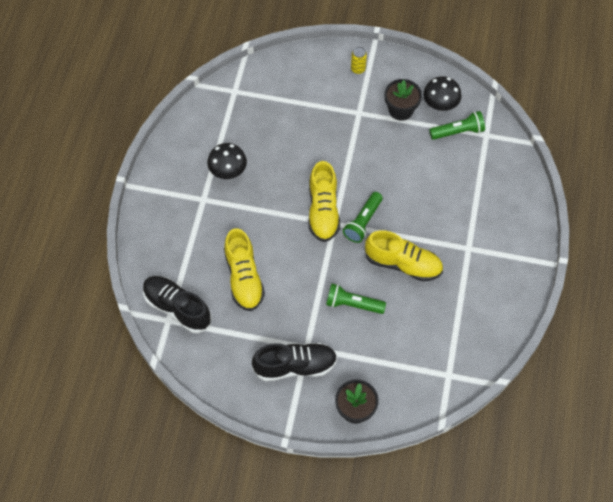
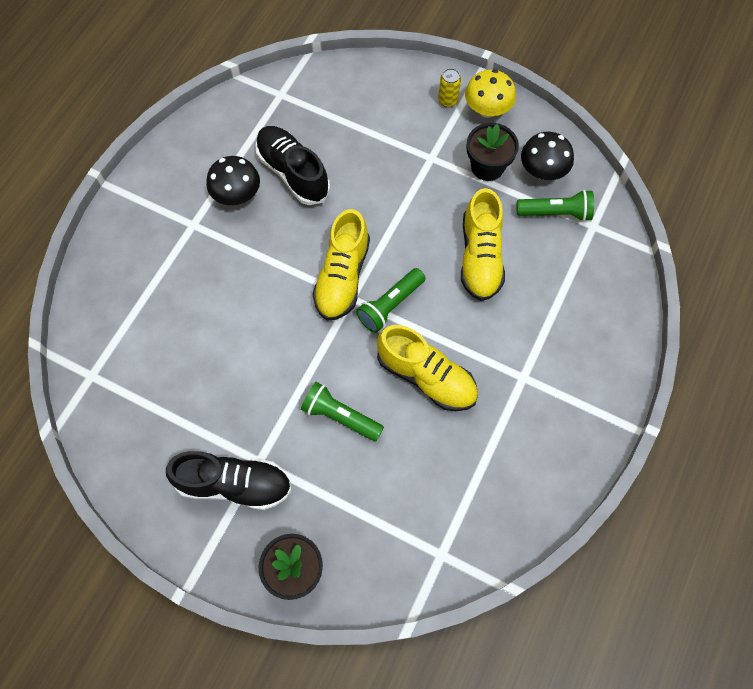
camera: 15 degrees right, 5 degrees up
(177, 308) = (108, 362): black shoe -> black shoe (293, 173)
(244, 278) = (208, 342): yellow shoe -> yellow shoe (480, 257)
(388, 69) = (487, 109): none -> yellow mushroom

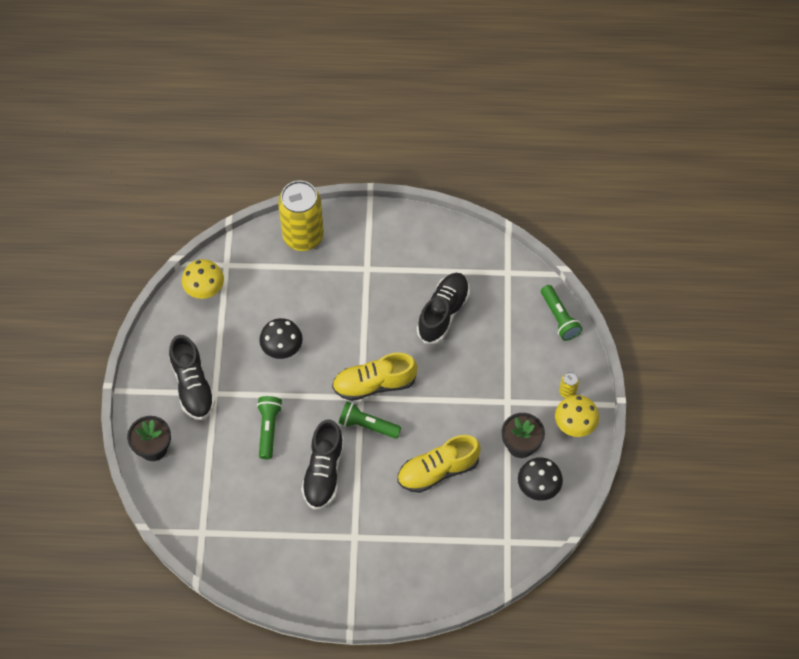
camera: 65 degrees right, 5 degrees down
(108, 273) = (303, 236): none -> yellow can
(108, 414) = (204, 288): none -> yellow mushroom
(237, 195) = (405, 285): black mushroom -> black mushroom (282, 347)
(426, 377) = (324, 472): yellow shoe -> black shoe
(555, 213) = (504, 510): green flashlight -> green flashlight (559, 318)

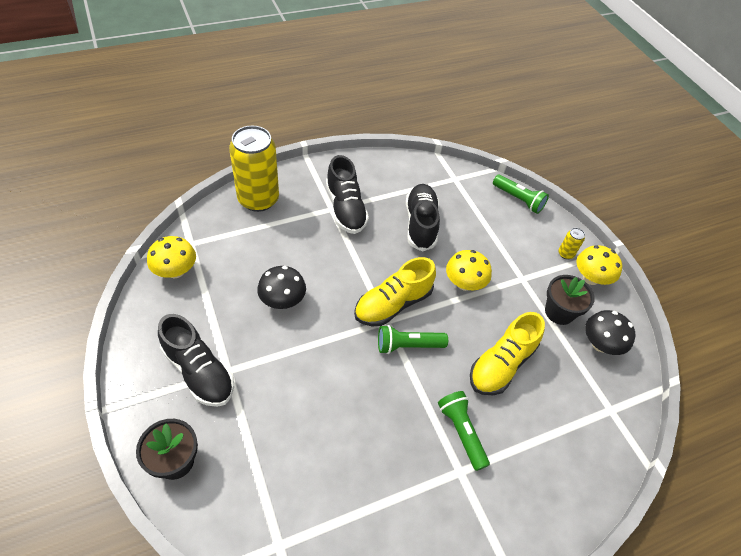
camera: 30 degrees left, 10 degrees down
(269, 429) = (306, 387): green flashlight -> green flashlight (461, 432)
(324, 472) = (388, 411): black shoe -> black shoe (345, 208)
(449, 387) = (464, 283): none -> yellow mushroom

